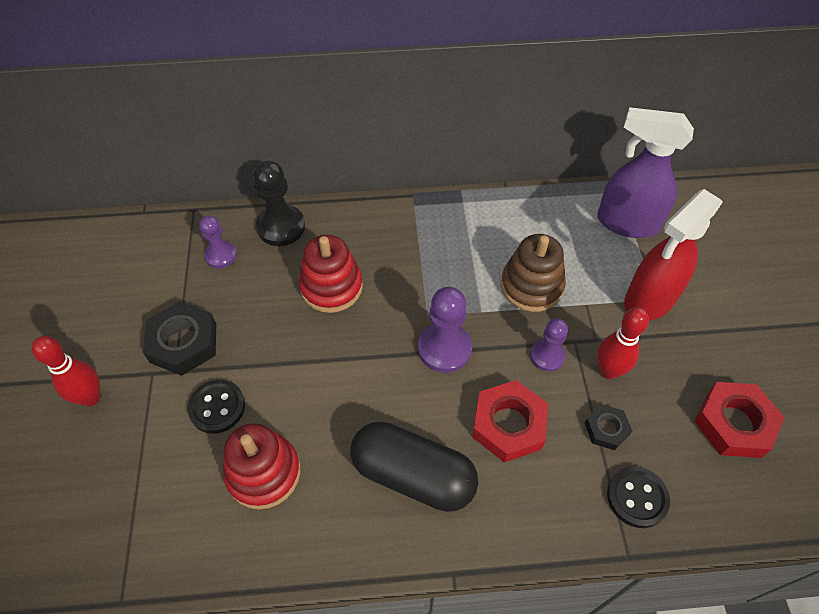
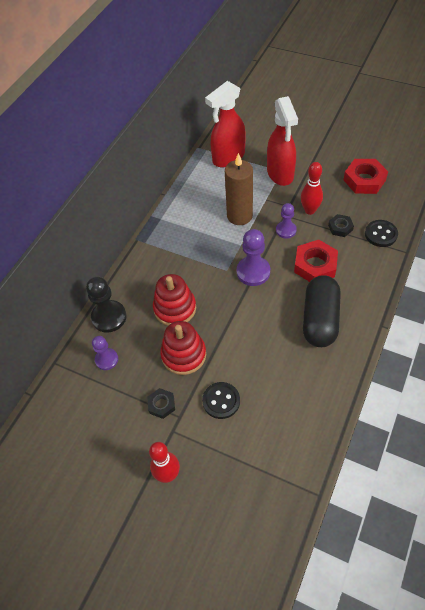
camera: 55 degrees left, 0 degrees up
(183, 343) = (161, 405): black nut -> black nut, size x0.56
(263, 473) = (279, 391): red stacking toy -> red stacking toy (184, 355)
(413, 475) = (320, 319): black capsule -> black capsule turned 45 degrees counterclockwise
(531, 286) = (239, 216): brown stacking toy -> brown candle
(626, 223) = (228, 157): purple spray bottle -> red spray bottle

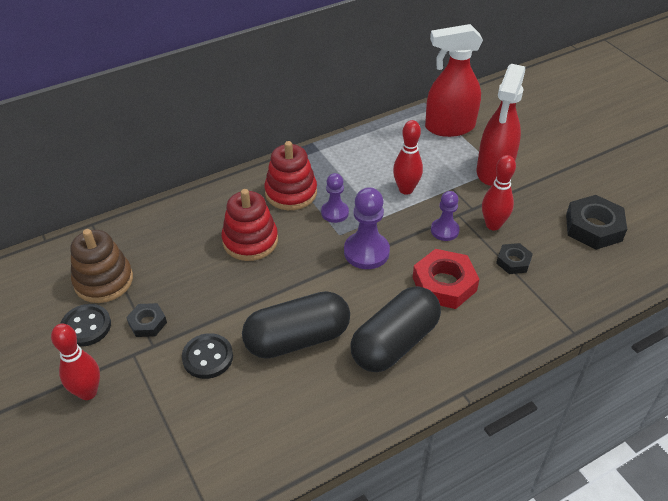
camera: 30 degrees right, 10 degrees down
(103, 396) = (103, 281): none -> brown stacking toy
(106, 359) = (139, 249): purple pawn -> purple pawn (334, 212)
(109, 317) = (180, 213): black pawn -> none
(184, 355) = (215, 290): red stacking toy -> red stacking toy (291, 193)
(239, 216) = (406, 189): brown candle -> red bowling pin
(263, 353) = (297, 339): none -> black capsule
(364, 180) = (593, 227): red nut -> black nut
(381, 234) = (558, 295): black button -> black button (86, 326)

